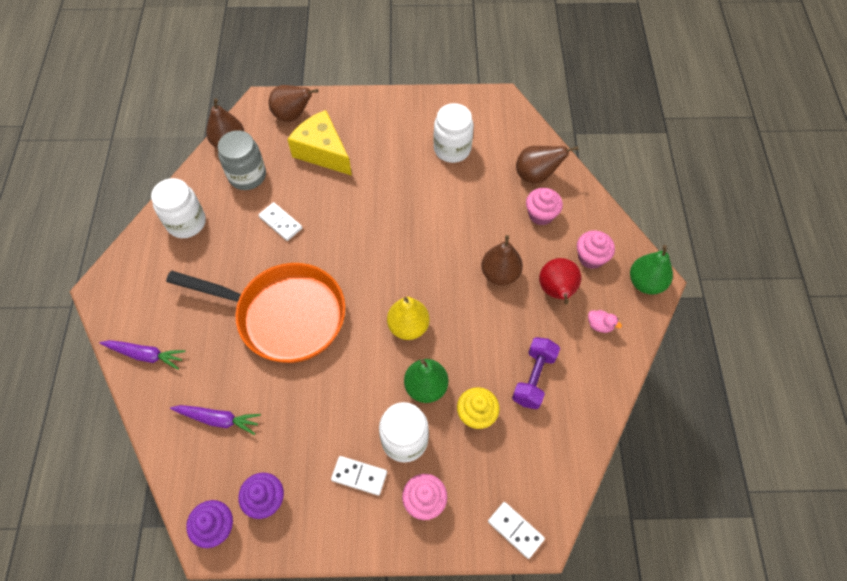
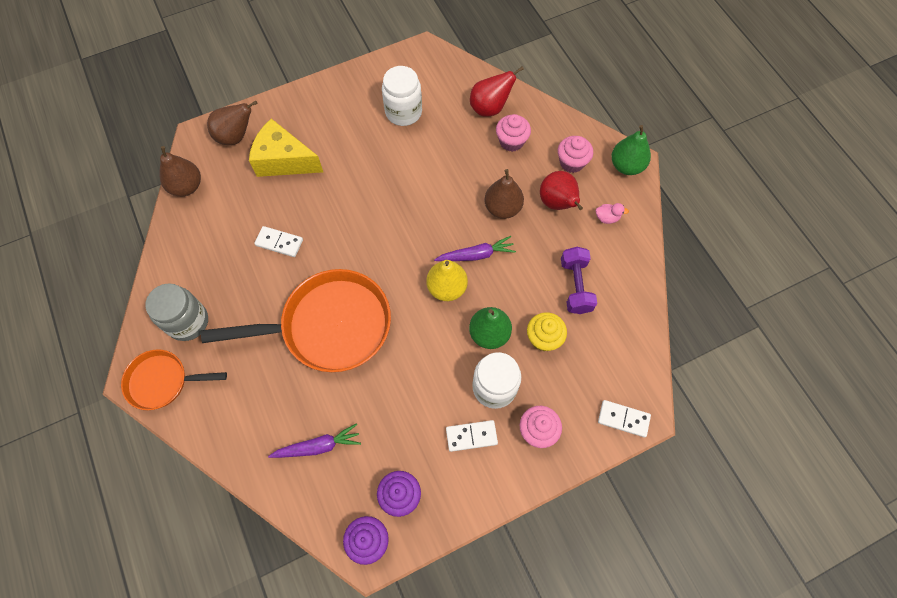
camera: 25 degrees left, 5 degrees up
(121, 302) = (162, 381): none -> orange pan
(145, 355) = (215, 420): purple carrot -> purple carrot (476, 255)
(186, 222) = (186, 280): white jar -> none
(247, 176) = (222, 211): grey jar -> grey jar (188, 322)
(536, 175) = (490, 108): brown pear -> red pear

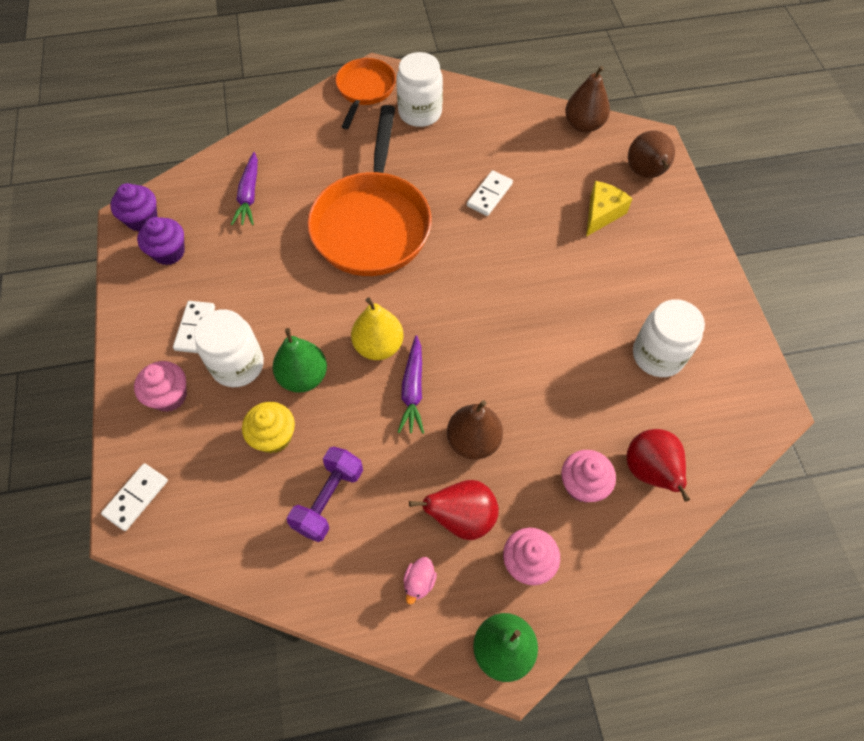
camera: 105 degrees right, 5 degrees down
(188, 322) = (420, 113): grey jar -> white jar
(284, 160) = (602, 213): yellow cheese -> yellow cheese, size x0.64
(575, 286) = (328, 499): purple dumbbell -> purple dumbbell turned 75 degrees counterclockwise

